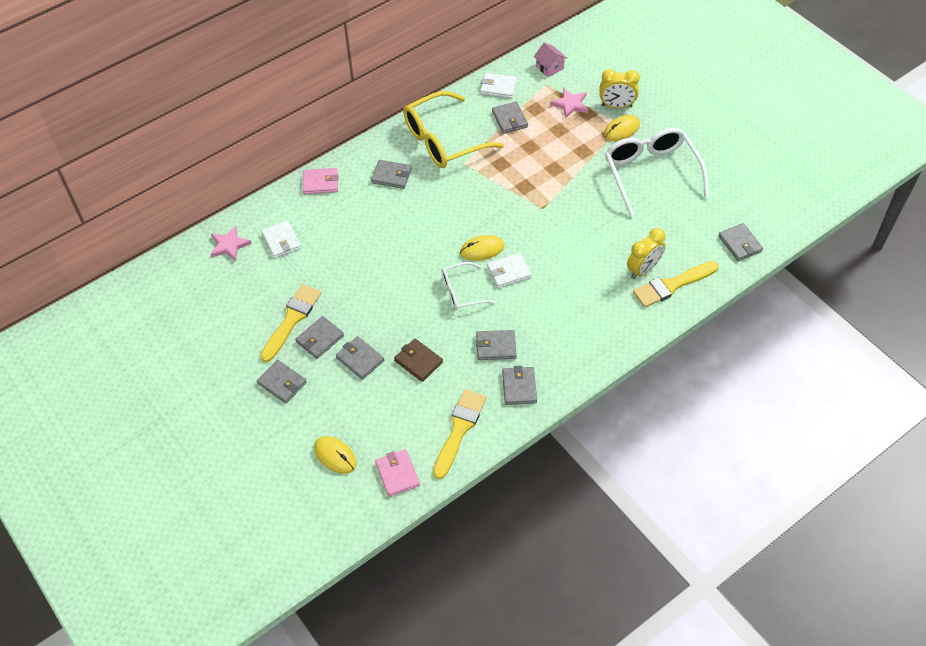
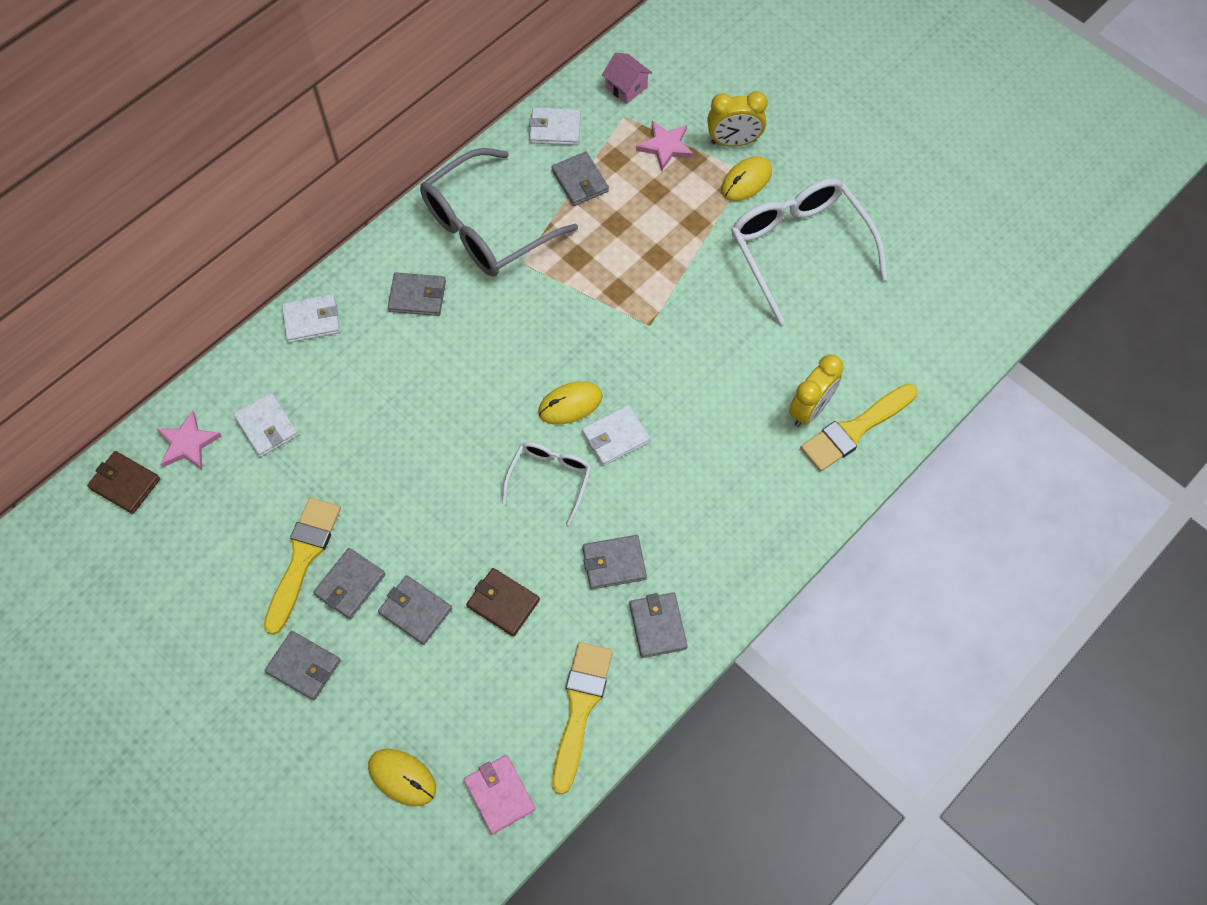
camera: 10 degrees left, 10 degrees up
(185, 264) = (125, 484): none -> brown wallet
(320, 183) = (311, 320): pink wallet -> white wallet
(443, 140) = (486, 228): yellow glasses -> grey glasses
(461, 292) = (550, 479): white glasses -> white glasses turned 135 degrees clockwise
(740, 244) = (942, 350): grey wallet -> none

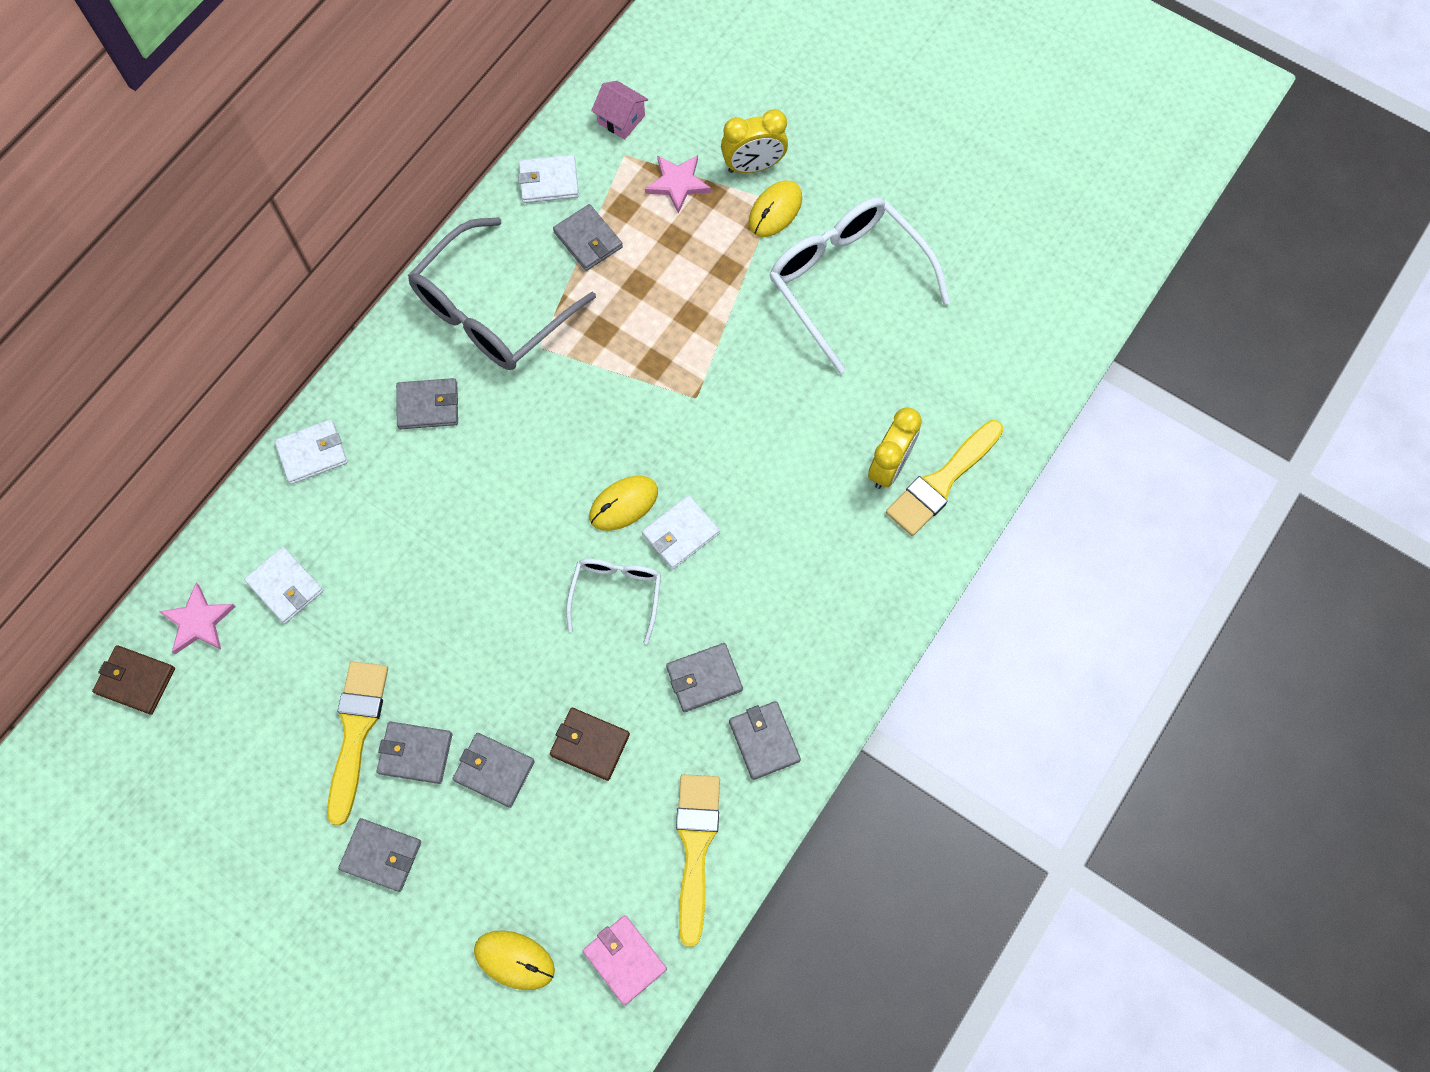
camera: 10 degrees left, 5 degrees up
(350, 585) = (415, 753): grey wallet -> grey wallet turned 75 degrees clockwise

